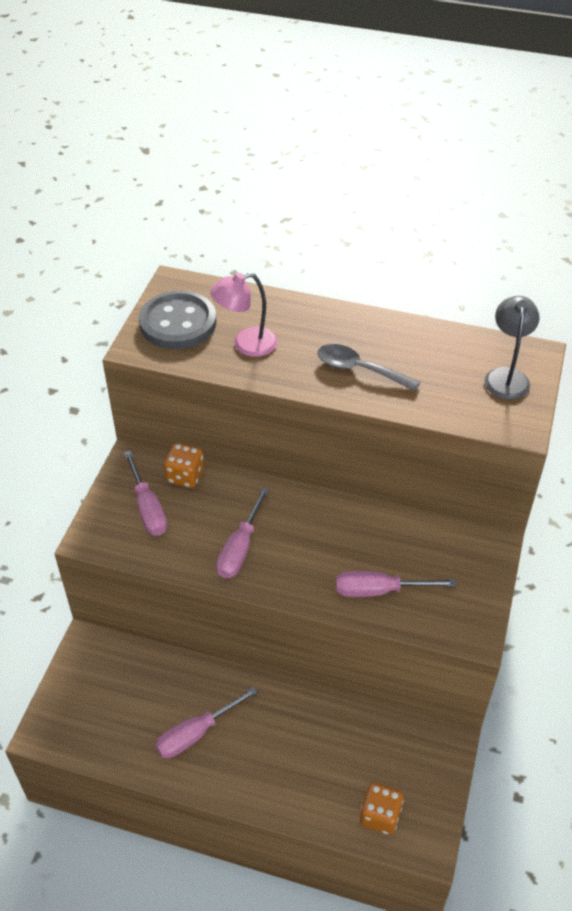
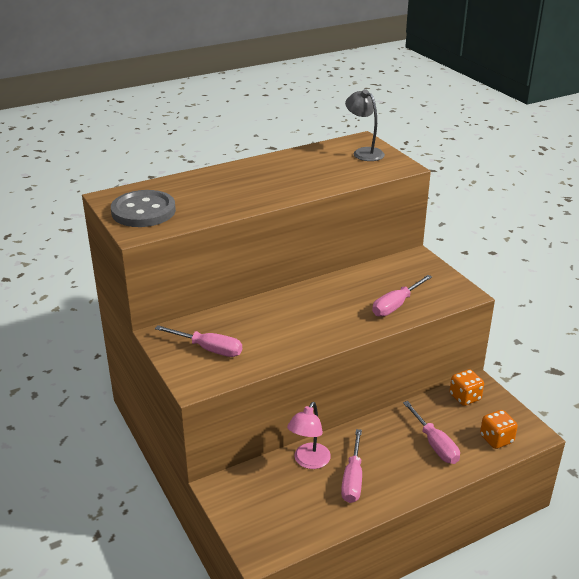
camera: 45 degrees left, 15 degrees down
(185, 476) = (208, 322): orange dice -> orange dice (465, 397)
(240, 548) = (295, 333): pink screwdriver -> pink screwdriver (435, 444)
(246, 344) = (204, 201): pink lamp -> pink lamp (309, 461)
(359, 369) = (287, 182): grey spoon -> none

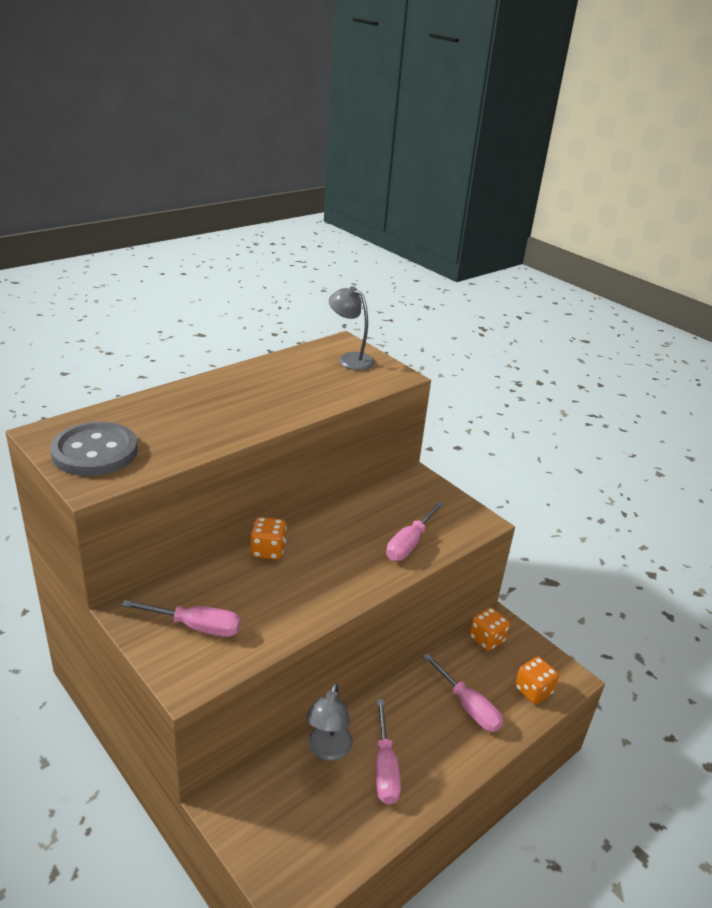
camera: 15 degrees left, 0 degrees up
(276, 302) = (268, 550): none -> orange dice
(309, 461) = (327, 750): pink lamp -> grey lamp

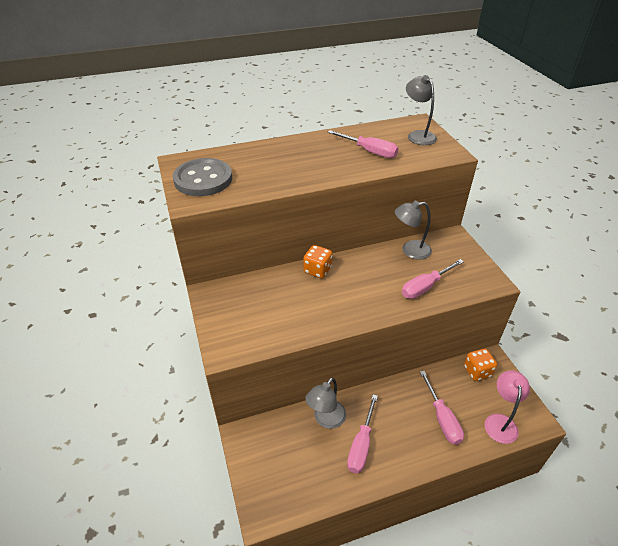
camera: 25 degrees right, 10 degrees up
(196, 626) = (246, 313): pink screwdriver -> pink screwdriver (370, 151)
(373, 503) = (410, 250): none -> grey lamp
(533, 691) = (500, 422): orange dice -> pink lamp

